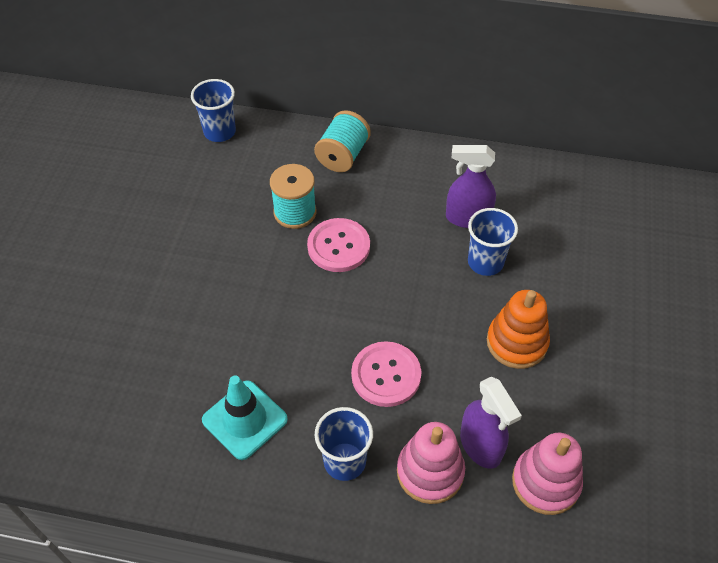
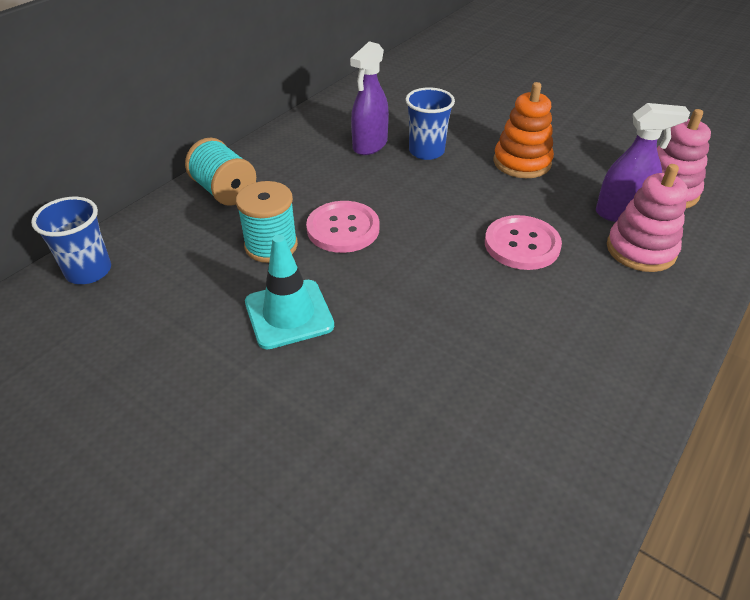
camera: 65 degrees left, 10 degrees down
(245, 420) = (535, 366): turquoise traffic cone -> turquoise traffic cone (289, 314)
(344, 461) = (614, 302): blue cup -> none

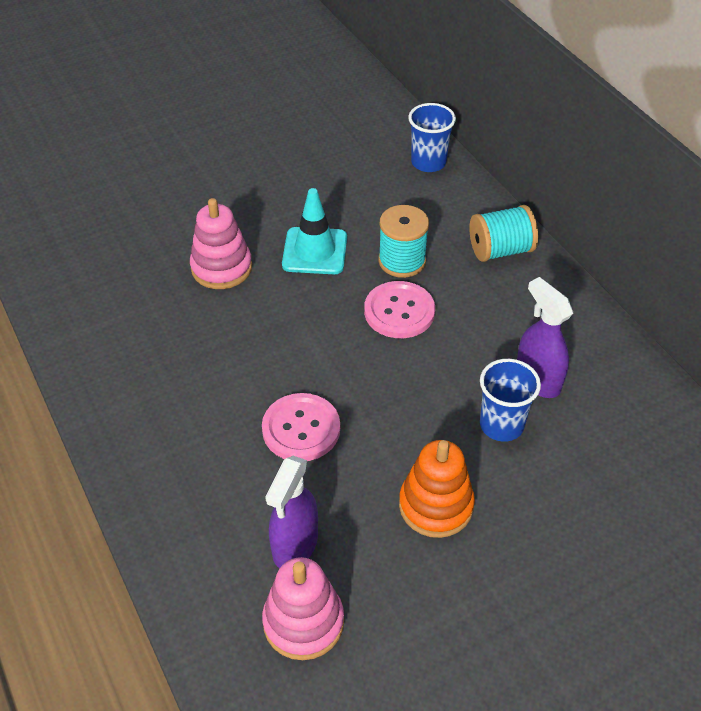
camera: 115 degrees right, 5 degrees up
(640, 250) = (234, 522): pink stacking toy -> pink stacking toy (221, 268)

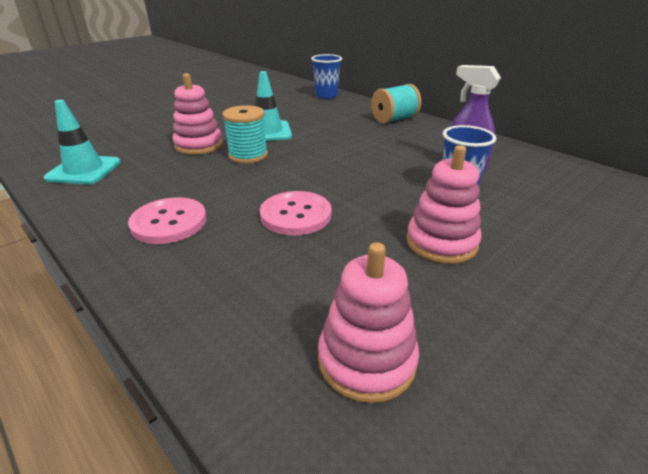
camera: 15 degrees left, 15 degrees down
(86, 297) = (84, 170): none -> turquoise traffic cone
(295, 545) = (325, 294): purple spray bottle -> none
(399, 311) = (343, 149): pink button -> pink button (169, 222)
(402, 261) = (331, 129): turquoise spool -> turquoise spool (248, 155)
(436, 505) = (441, 242): orange stacking toy -> pink stacking toy

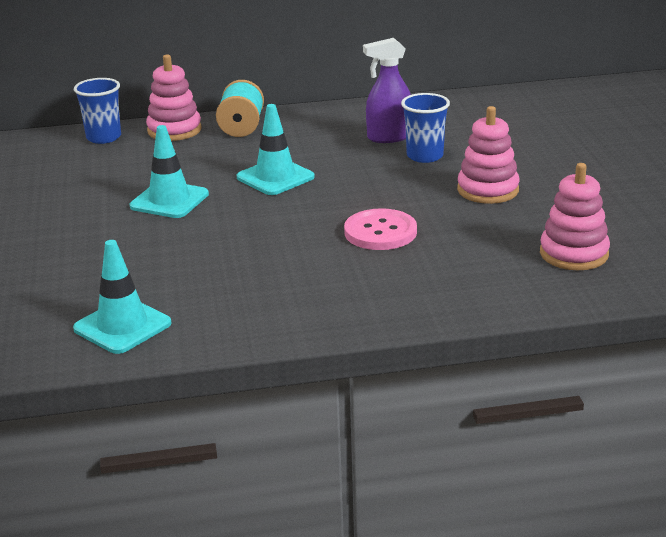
camera: 55 degrees left, 5 degrees down
(169, 222) = (320, 291): pink button -> none
(199, 145) = (149, 247): pink stacking toy -> pink stacking toy (174, 130)
(248, 155) = (221, 225): turquoise spool -> none
(338, 149) = (275, 177): none -> turquoise traffic cone

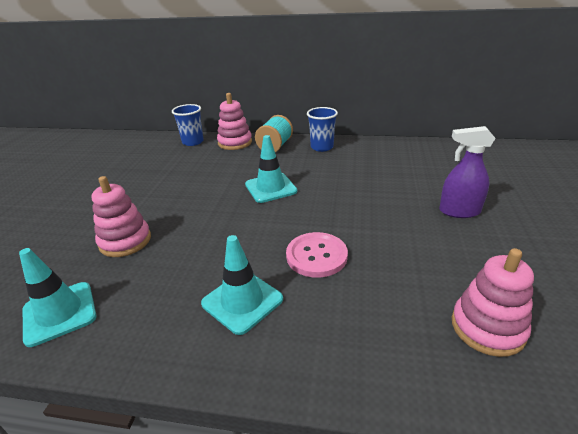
camera: 20 degrees right, 5 degrees up
(169, 200) = (191, 194): turquoise traffic cone -> turquoise traffic cone (242, 301)
(389, 137) = (366, 168): purple spray bottle -> purple spray bottle (459, 211)
(425, 156) = (385, 187): blue cup -> blue cup (322, 147)
(488, 190) = (424, 229): pink stacking toy -> pink stacking toy (125, 241)

